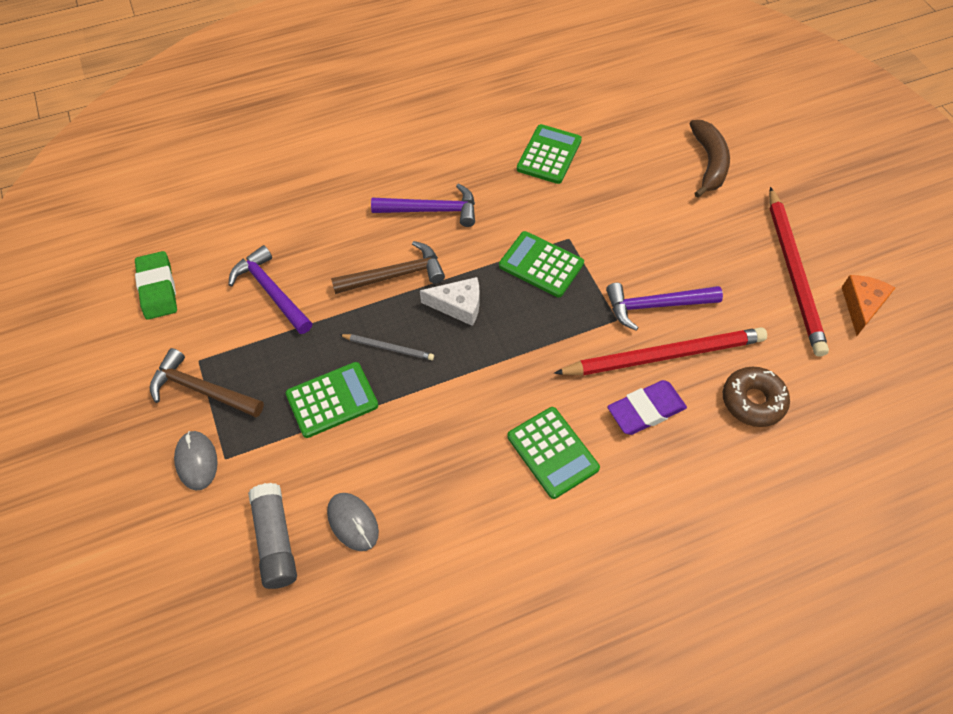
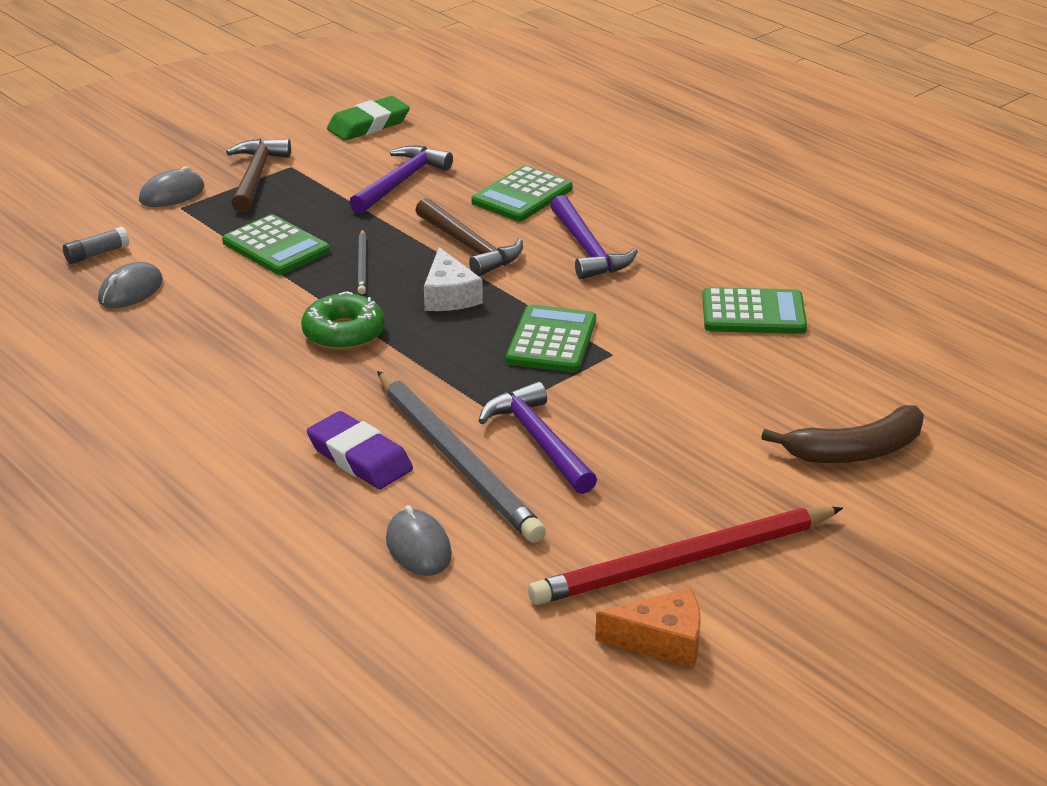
camera: 70 degrees right, 25 degrees down
(275, 541) = (96, 254): grey glue stick -> grey glue stick, size x0.59
(483, 383) = (344, 333): none -> green donut
(552, 452) = (266, 398): green calculator -> green calculator (522, 195)
(663, 355) = (456, 459): red pencil -> grey pencil
(753, 401) = (418, 547): brown donut -> grey mouse

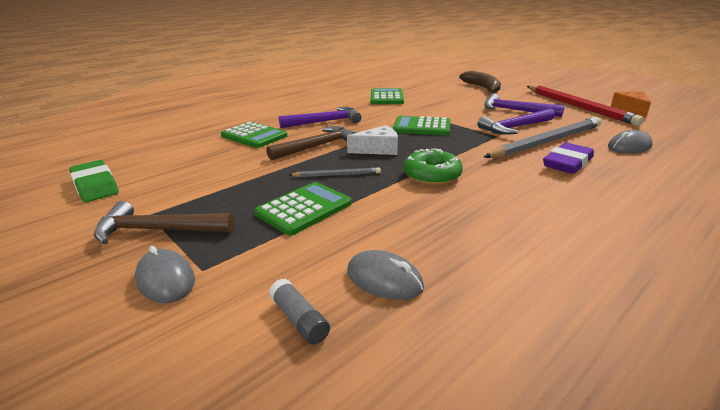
camera: 90 degrees left, 5 degrees down
(401, 182) = (212, 169): purple hammer -> purple hammer (515, 111)

